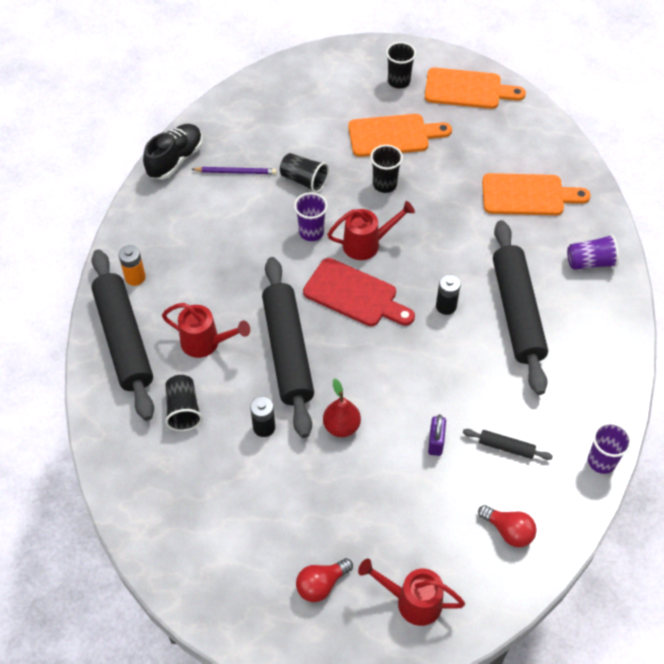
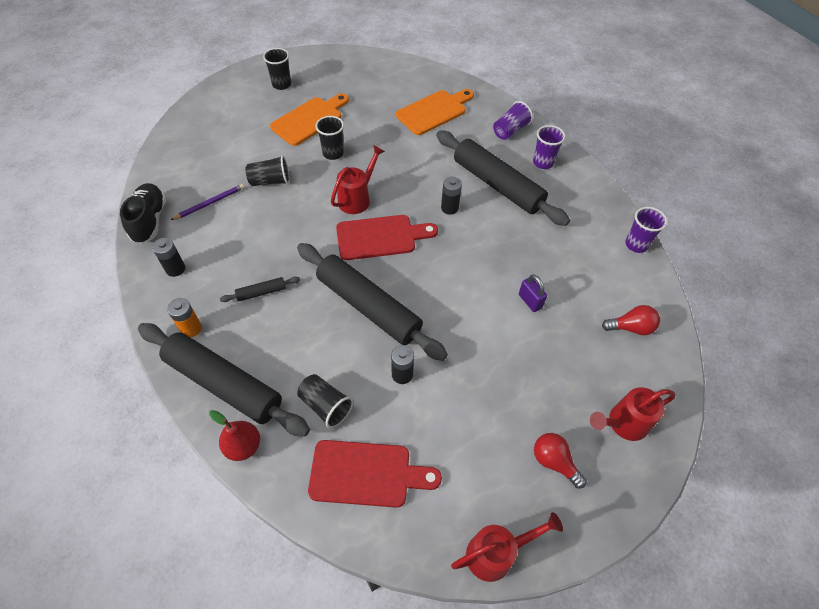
camera: 40 degrees left, 0 degrees up
(162, 217) = (175, 269): none -> black battery
(169, 483) = (366, 474): none -> red cutting board
(206, 343) = (298, 341): red watering can -> red watering can (496, 553)
(311, 232) = (308, 213): purple cup -> purple cup (543, 162)
(321, 584) = (554, 462): red light bulb -> red light bulb turned 120 degrees clockwise
(341, 426) = (457, 334): red pear -> red pear (243, 446)
(467, 89) = (334, 68): orange cutting board -> none
(506, 447) = (575, 274): black rolling pin -> black rolling pin (261, 292)

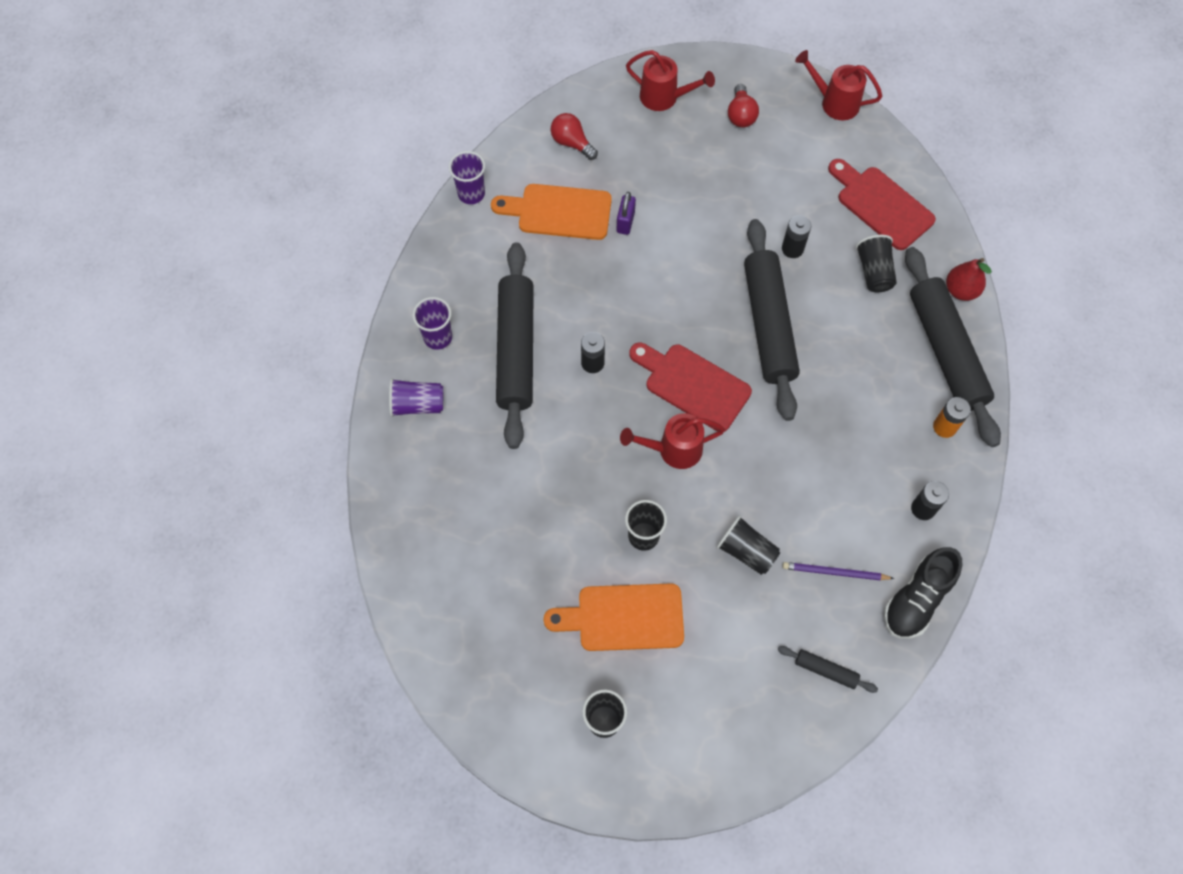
camera: 135 degrees left, 10 degrees up
(261, 292) = (855, 414): black rolling pin -> black rolling pin (825, 670)
(434, 111) = (466, 504): orange cutting board -> orange cutting board (559, 212)

